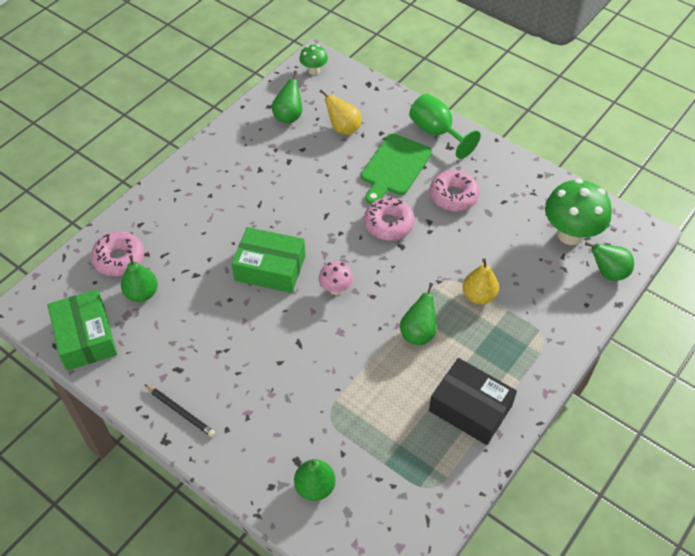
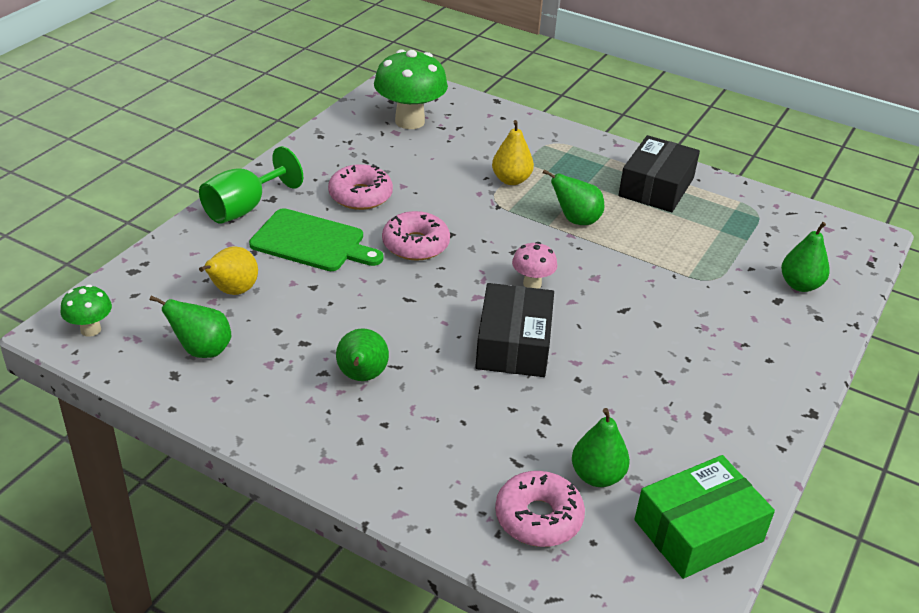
camera: 100 degrees left, 15 degrees down
(180, 411) = (767, 404): black pencil -> none
(270, 268) = (513, 344): green box -> black box
(608, 272) = (458, 103): green pear -> green pear (361, 377)

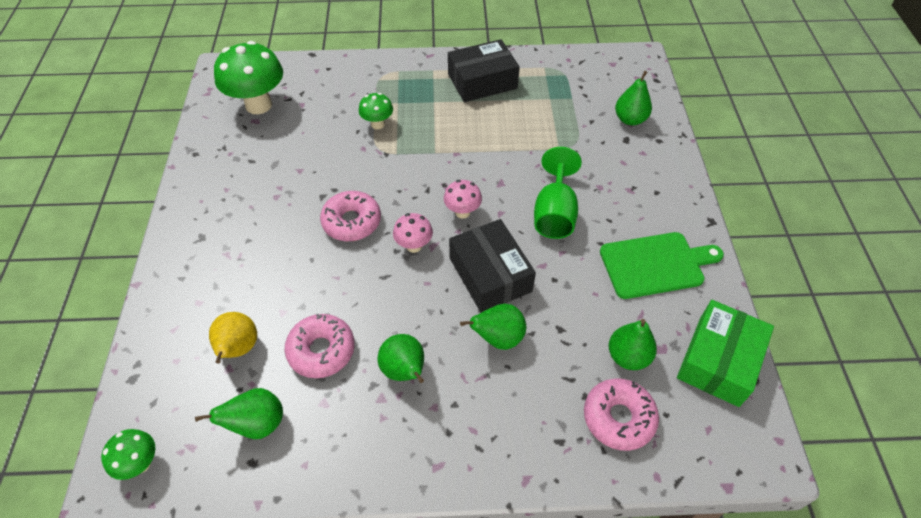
camera: 30 degrees left, 15 degrees up
(244, 208) = (184, 260): green goblet -> green goblet (554, 213)
(312, 242) = (268, 263): green cutting board -> green cutting board (655, 264)
(360, 196) = (273, 197): pink donut -> pink donut (321, 350)
(458, 288) = (414, 246): none -> pink mushroom
(511, 180) = (377, 124): yellow pear -> green mushroom
(576, 220) = (450, 138): green pear -> green pear (498, 338)
(656, 187) = (482, 81): black box -> black box turned 75 degrees clockwise

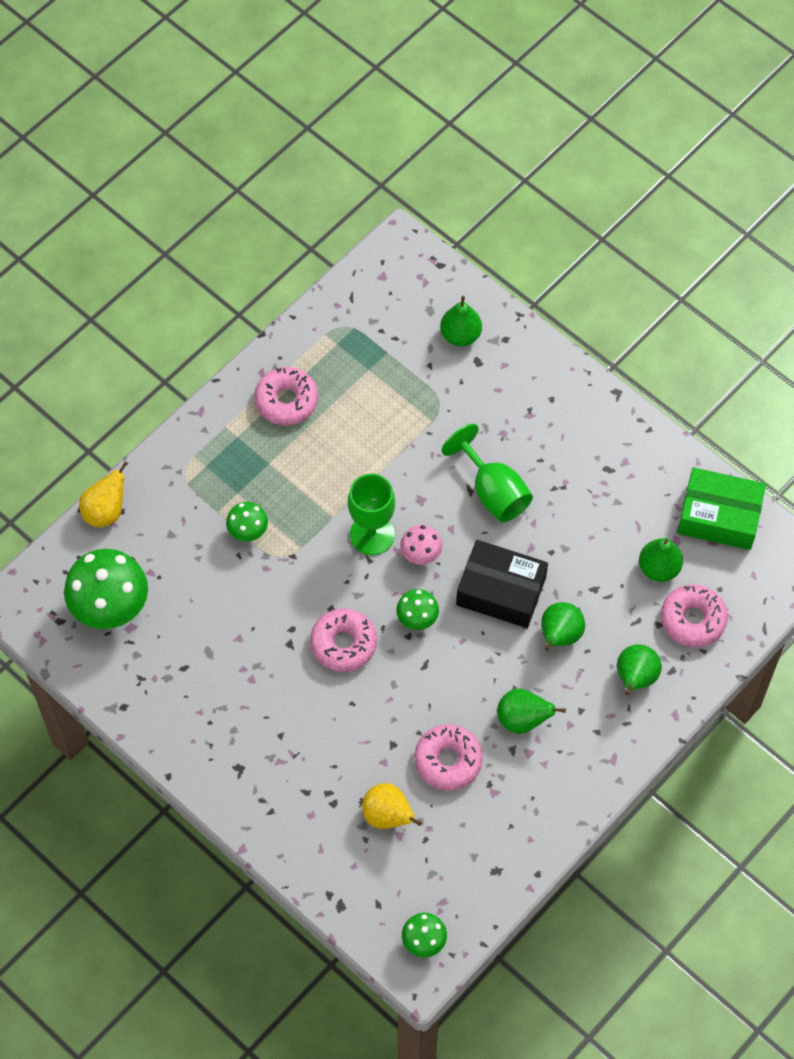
camera: 45 degrees left, 10 degrees up
(257, 424) = (468, 847): green pear -> green pear (635, 678)
(320, 63) = (106, 511): none -> yellow pear
(414, 246) = (417, 619): pink mushroom -> green mushroom
(446, 178) = (372, 534): none -> green goblet
(482, 81) = (286, 401): black box -> pink donut
(655, 264) = (611, 472): green cutting board -> none
(718, 360) = (719, 516): green box -> green box turned 60 degrees counterclockwise

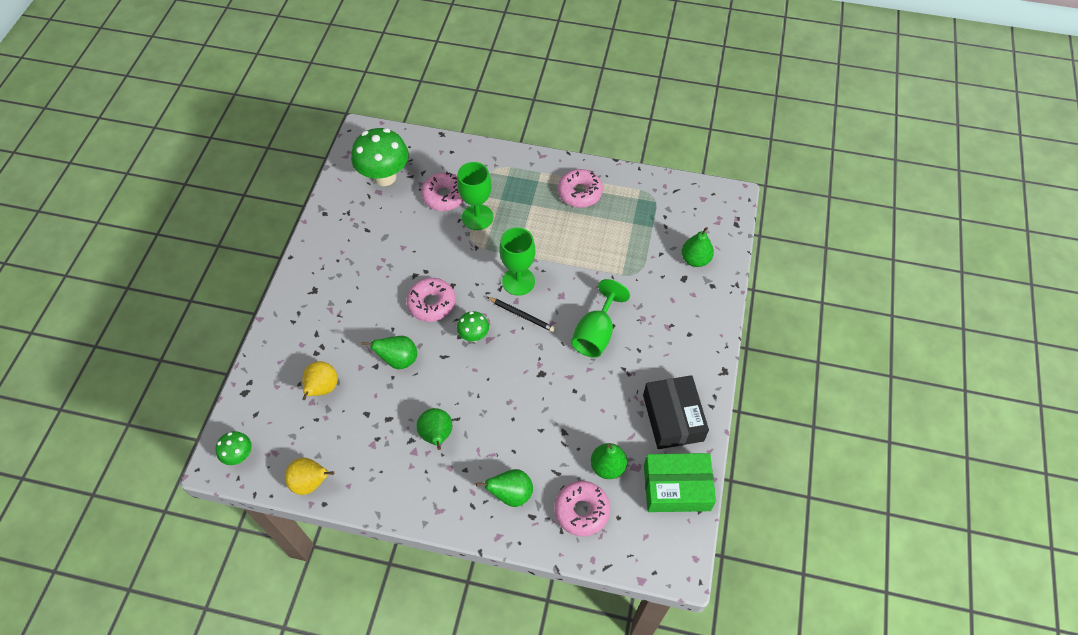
camera: 60 degrees right, 5 degrees down
(106, 511) = (446, 144): yellow pear -> yellow pear (311, 482)
(248, 532) = (477, 217): green mushroom -> green goblet
(421, 555) = (521, 315): pink mushroom -> black pencil
(448, 761) = (381, 404): pink donut -> pink donut (444, 196)
(501, 591) = (525, 374): black box -> black box (673, 418)
(559, 636) = (514, 427): green pear -> green pear (398, 360)
(719, 516) = (676, 487): green box -> green box turned 75 degrees counterclockwise

